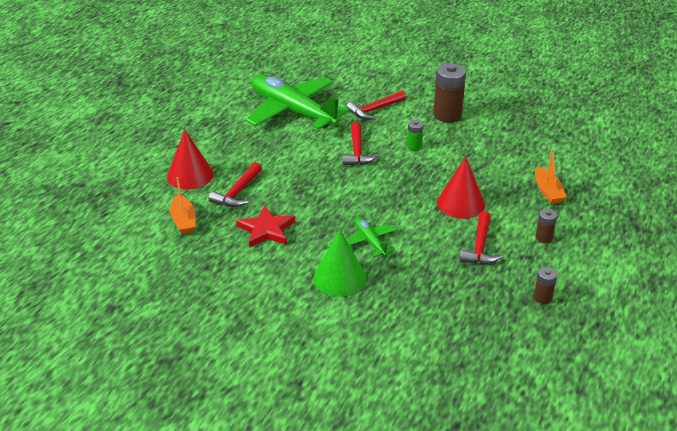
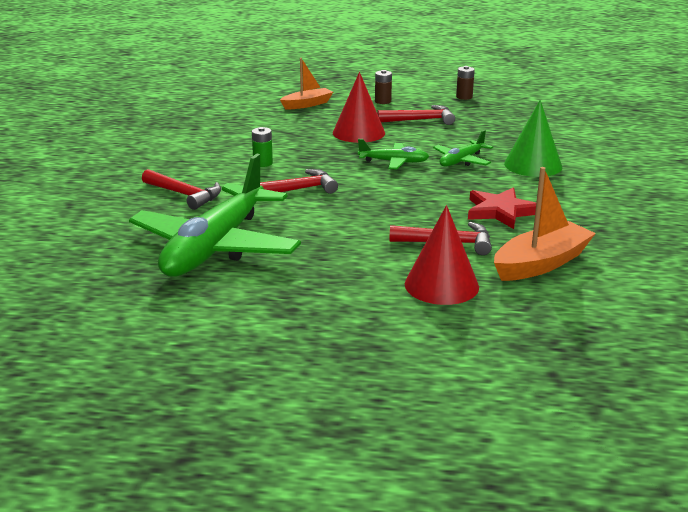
camera: 110 degrees left, 10 degrees down
(183, 220) = (541, 263): orange boat -> orange boat, size x1.51
(385, 205) = (394, 162): none -> green plane
(447, 115) = (178, 155): brown battery -> none

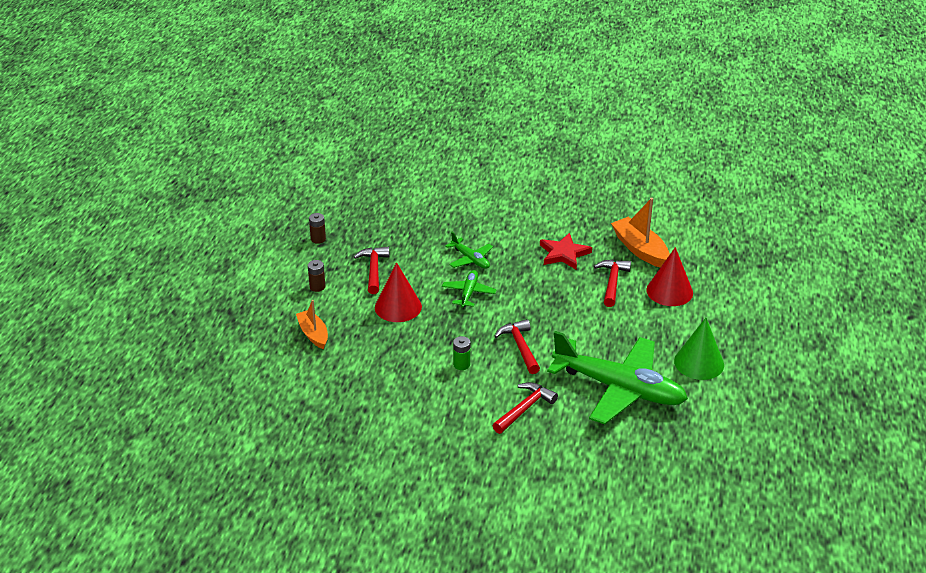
camera: 85 degrees left, 10 degrees up
(533, 165) = (483, 227): green cone -> green cone (699, 363)

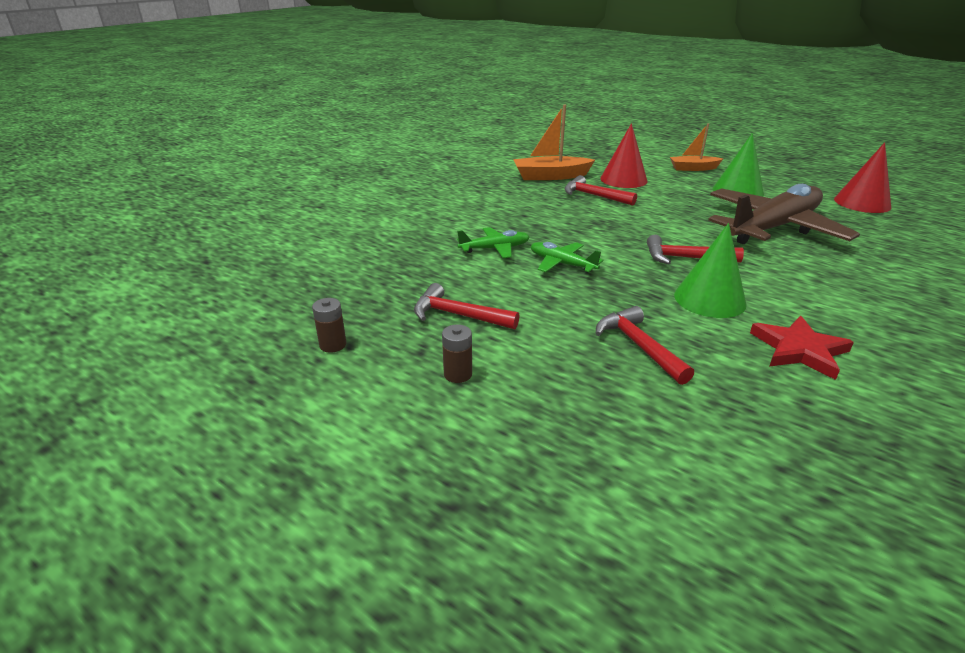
camera: 65 degrees left, 5 degrees down
(313, 334) = (586, 408): orange boat -> orange boat (693, 168)
(398, 307) = (559, 316): red cone -> red cone (862, 203)
(461, 364) = (709, 299): green battery -> green cone
(525, 408) = (807, 280): red hammer -> red hammer (638, 346)
(564, 254) = (528, 204): red star -> red star (799, 350)
(619, 389) = (773, 228): green plane -> brown plane

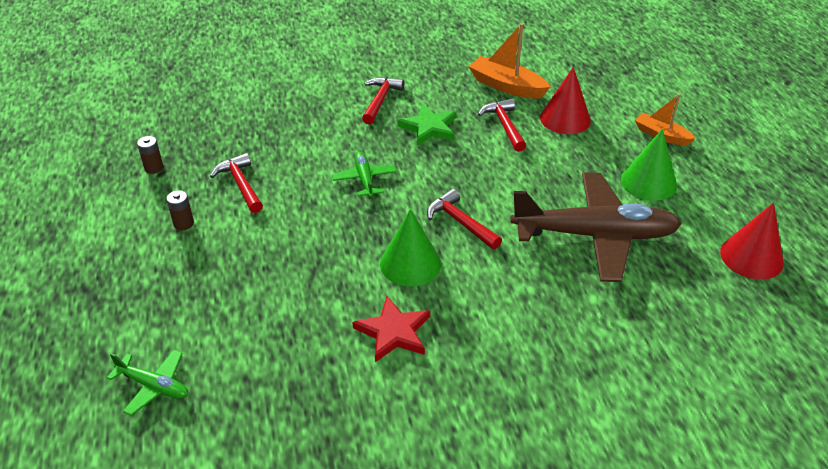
camera: 40 degrees right, 10 degrees up
(495, 249) = (343, 142): green plane -> green plane (154, 386)
(544, 215) = (429, 127): none -> green star
(638, 346) = (303, 267): red hammer -> red hammer (380, 100)

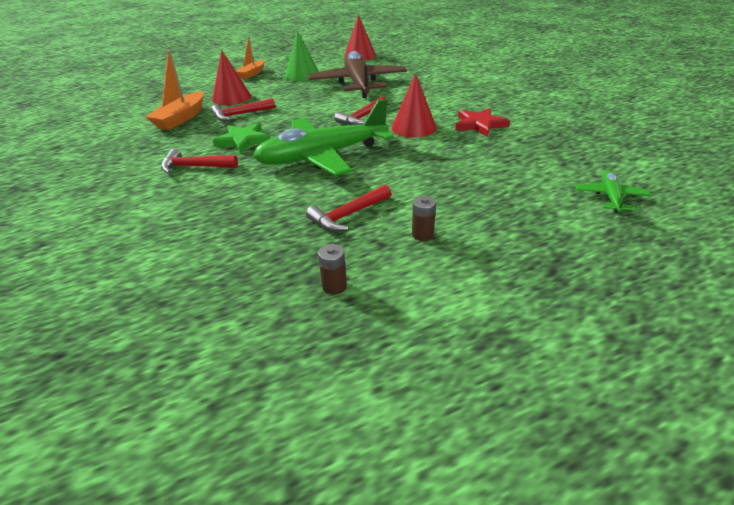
camera: 100 degrees left, 5 degrees down
(365, 179) = (322, 156): green plane -> green plane, size x2.25
(410, 263) = (413, 127): green cone -> red cone

